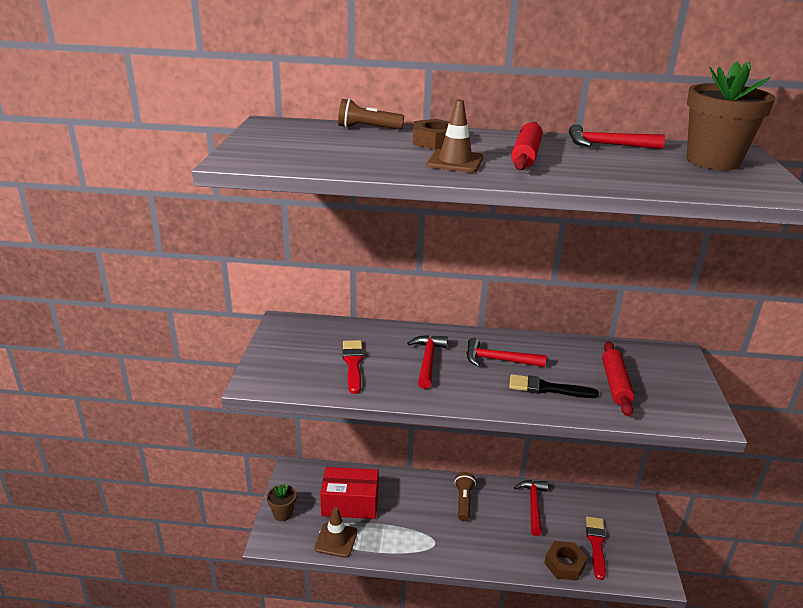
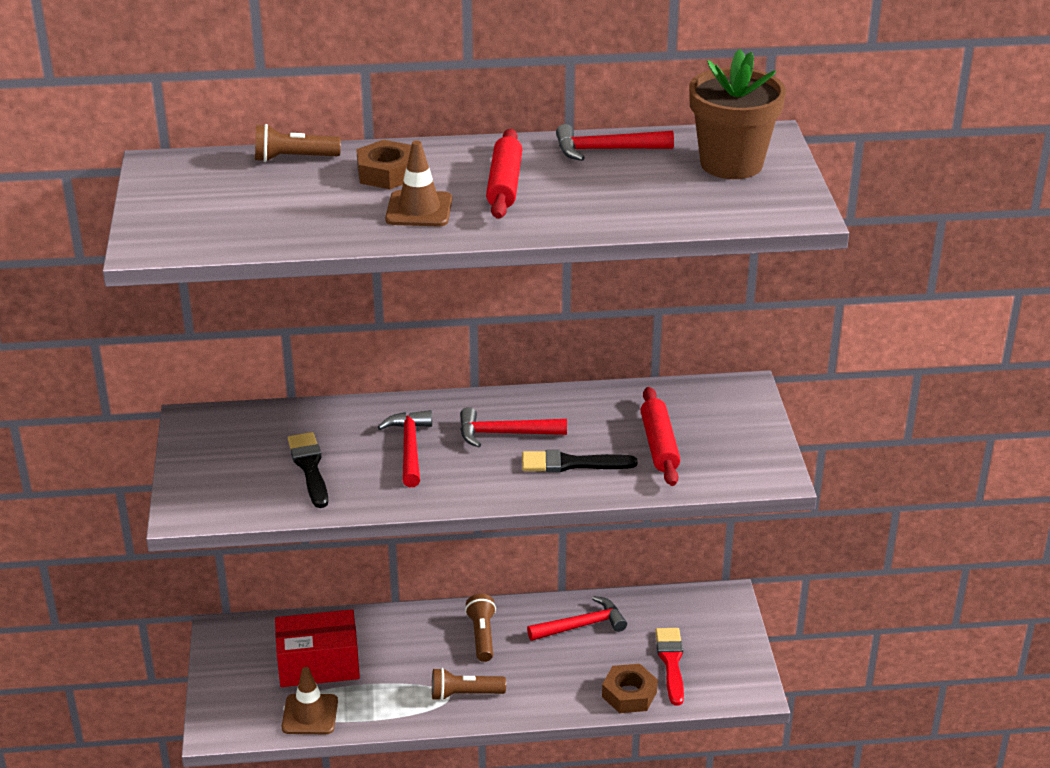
camera: 10 degrees left, 5 degrees up
(283, 513) = (224, 693): brown flower pot -> none
(353, 364) = (309, 467): red brush -> black brush
(446, 543) = (464, 694): none -> brown flashlight
(533, 505) = (581, 625): red hammer -> red hammer turned 75 degrees clockwise

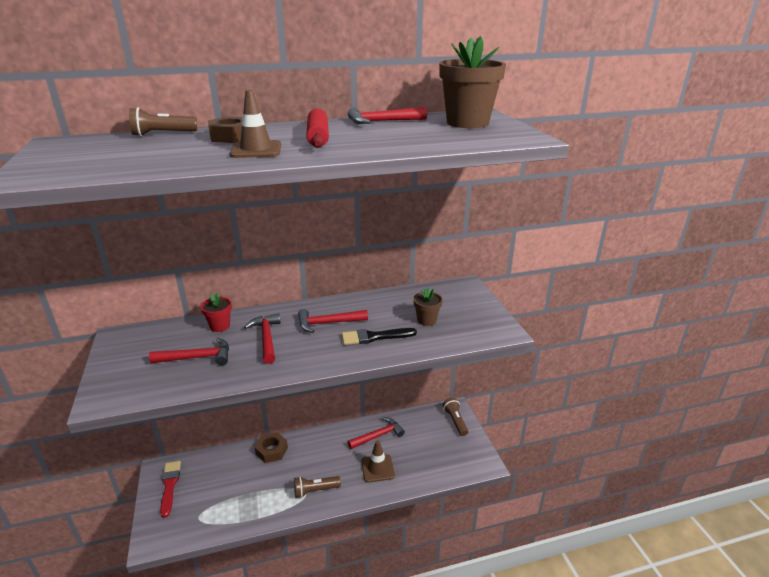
camera: 10 degrees left, 5 degrees down
(309, 467) = (197, 357): black brush -> red hammer
(310, 714) = (216, 520): brown traffic cone -> brown traffic cone (377, 468)
(318, 664) = (221, 483): red box -> none
(341, 421) = (220, 326): none -> red flower pot
(482, 636) = (321, 450): brown flashlight -> brown flashlight (455, 421)
(629, 694) = (415, 476): brown nut -> brown nut (271, 450)
(659, 445) = (426, 320): red rolling pin -> brown flower pot
(671, 662) = (434, 452): red brush -> red brush (170, 485)

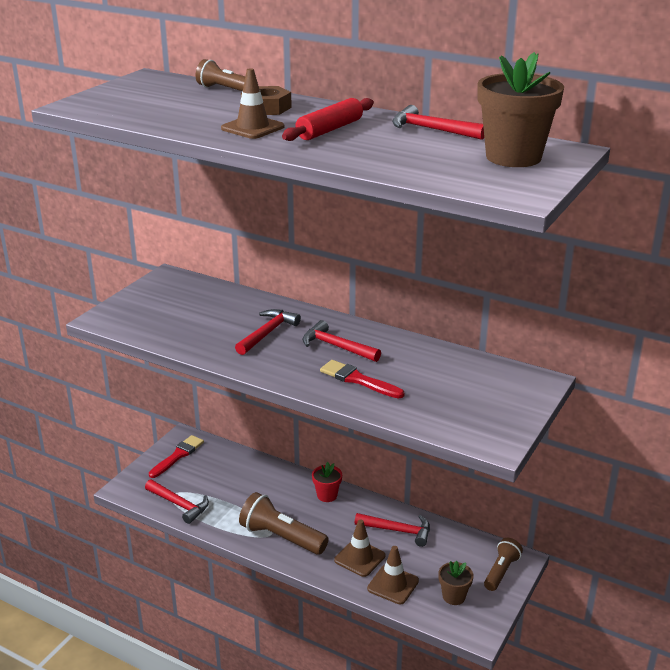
camera: 45 degrees right, 0 degrees up
(197, 357) = (197, 321): red hammer -> red hammer (179, 504)
(220, 326) = (247, 304): red flower pot -> red flower pot (327, 495)
(271, 450) = (284, 480): brown nut -> none
(315, 490) = (281, 537): brown flashlight -> brown flashlight, size x1.60
(374, 337) = (358, 380): black brush -> red brush
(414, 470) = (393, 585): none -> brown traffic cone
(426, 320) = (433, 392): brown flower pot -> brown flower pot (454, 596)

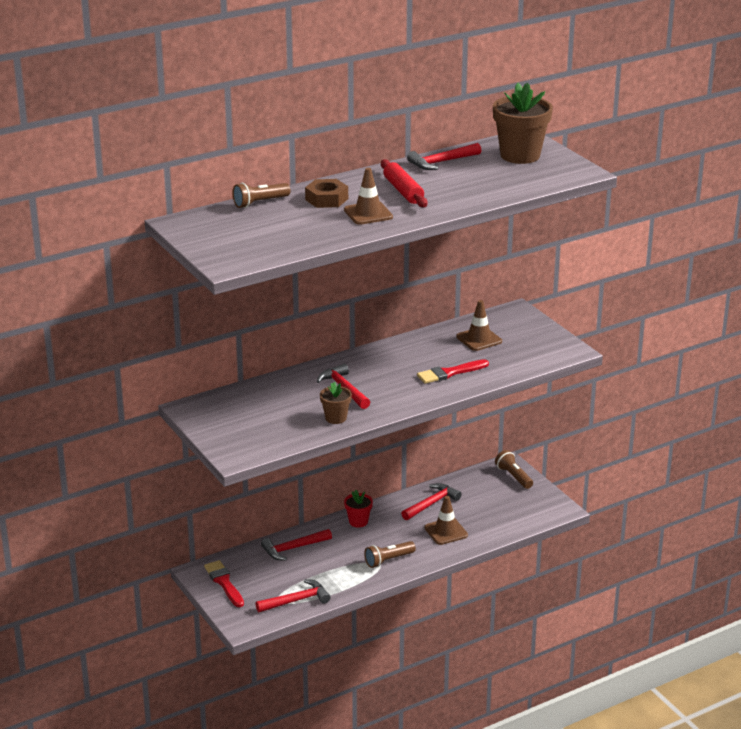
camera: 60 degrees left, 0 degrees up
(281, 537) = (388, 560): brown flashlight -> brown flashlight, size x0.63
(336, 347) = (395, 367): red hammer -> red hammer (293, 548)
(393, 585) = (487, 527): brown traffic cone -> brown traffic cone (479, 339)
(454, 596) = (520, 506): brown flower pot -> brown flower pot (336, 418)

